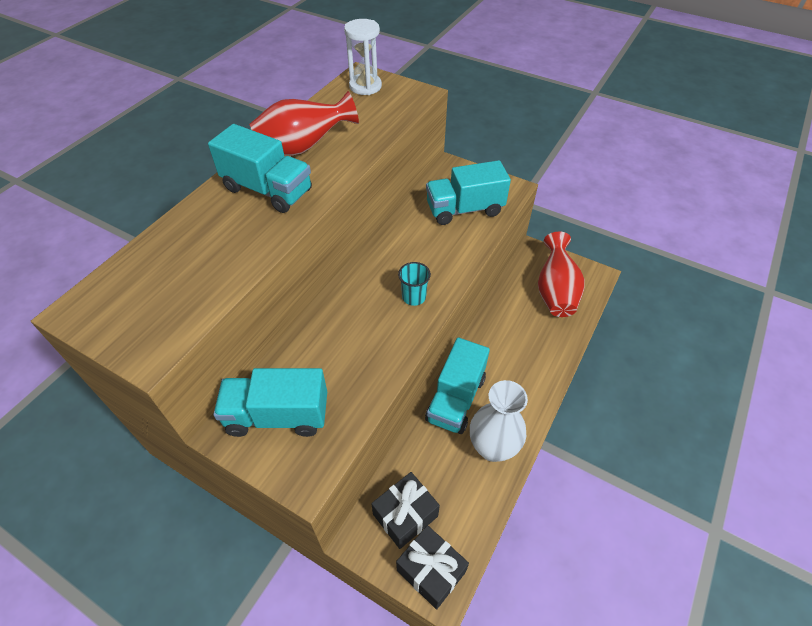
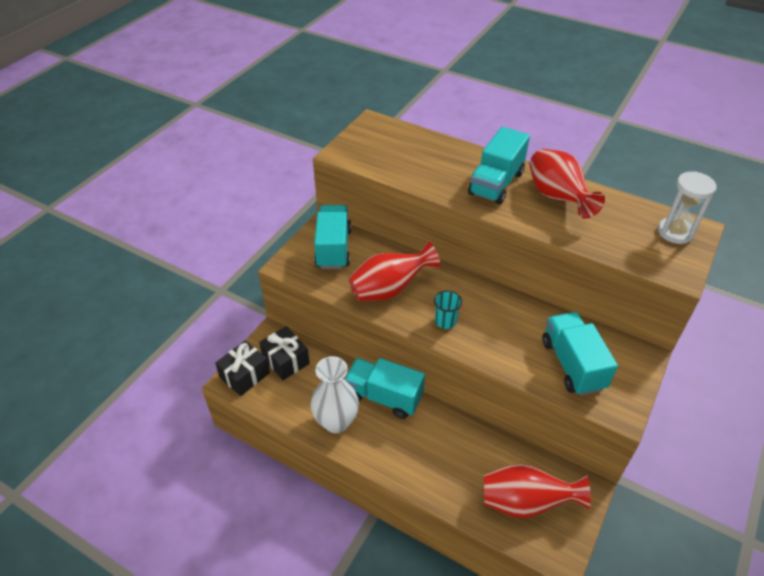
camera: 90 degrees right, 5 degrees down
(361, 348) = (390, 289): none -> red vase

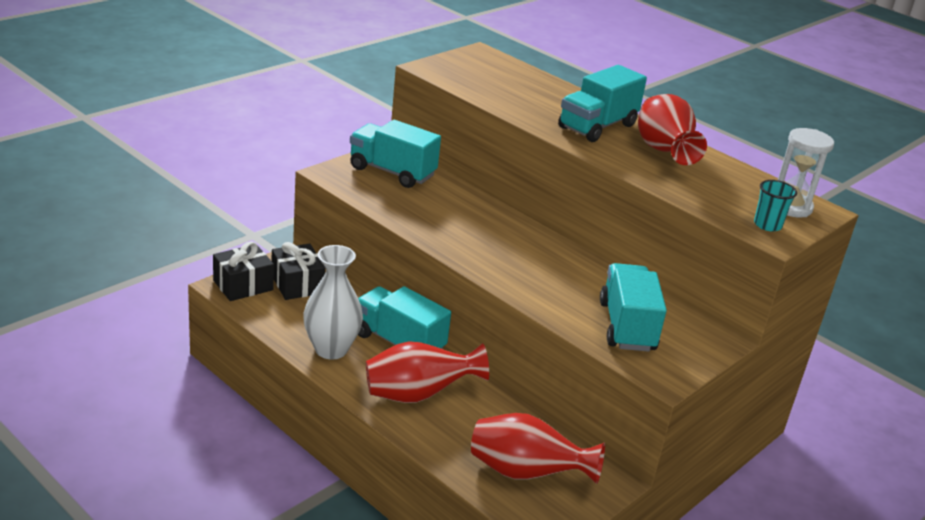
camera: 10 degrees right, 15 degrees down
(333, 248) = (392, 172): turquoise truck -> turquoise truck turned 75 degrees counterclockwise
(390, 289) = (440, 218): red vase -> red vase (418, 395)
(445, 321) = (492, 258): turquoise cup -> turquoise cup (767, 225)

